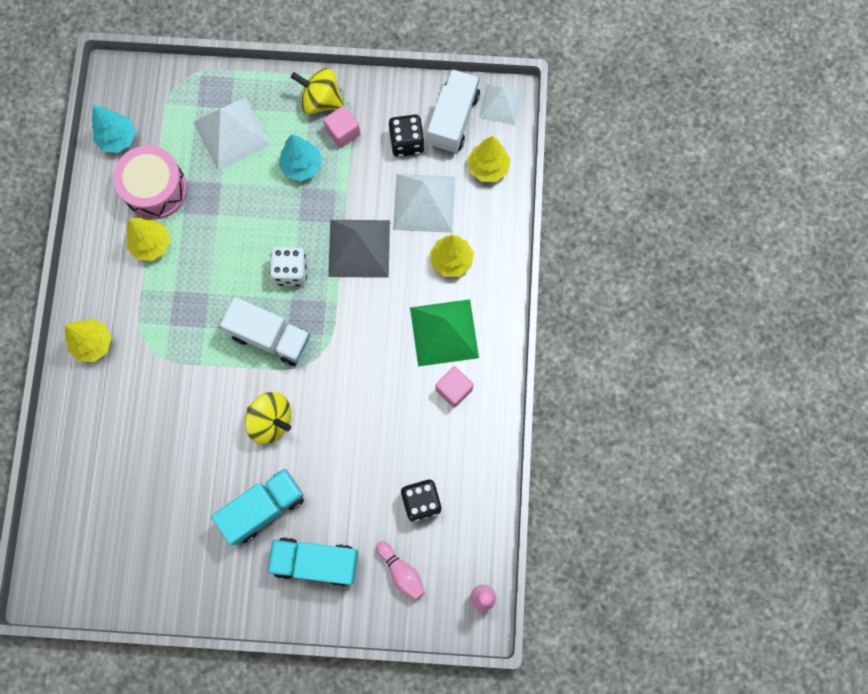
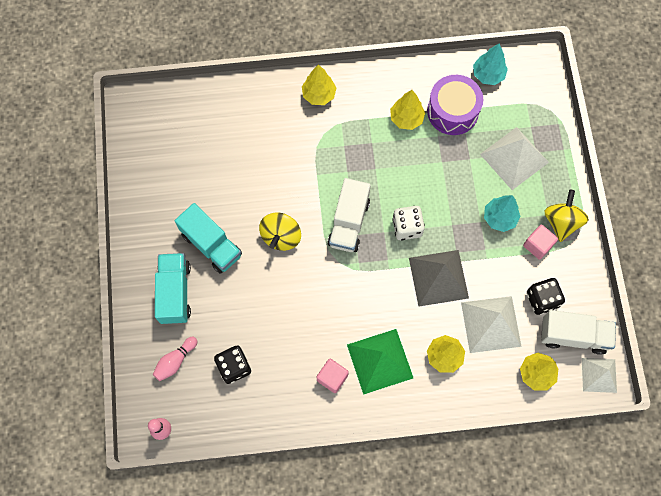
camera: 80 degrees right, 5 degrees down
(155, 189) = (452, 111): pink drum -> purple drum

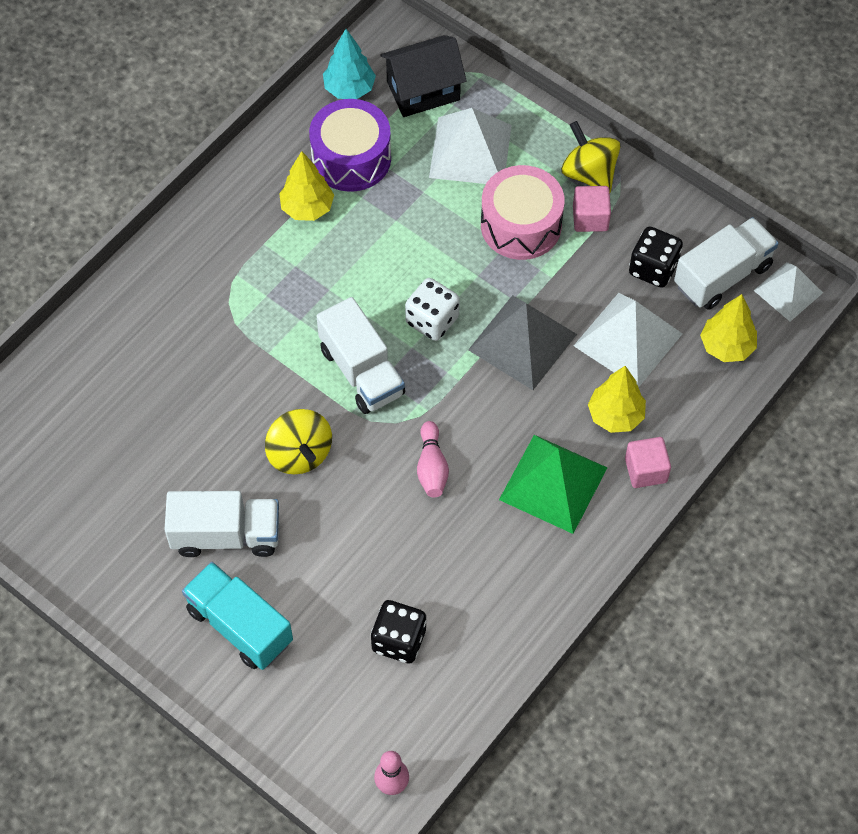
camera: 45 degrees left, 10 degrees down
(175, 361) = (323, 698): pink bowling pin -> pink bowling pin (432, 467)
(211, 245) = (226, 535): turquoise truck -> white truck
(319, 95) = (177, 266): yellow tree -> none
(332, 378) = (521, 548): pink cube -> pink cube (645, 470)
(499, 218) = (521, 225): turquoise tree -> pink drum
(523, 107) = (423, 91): none -> black house

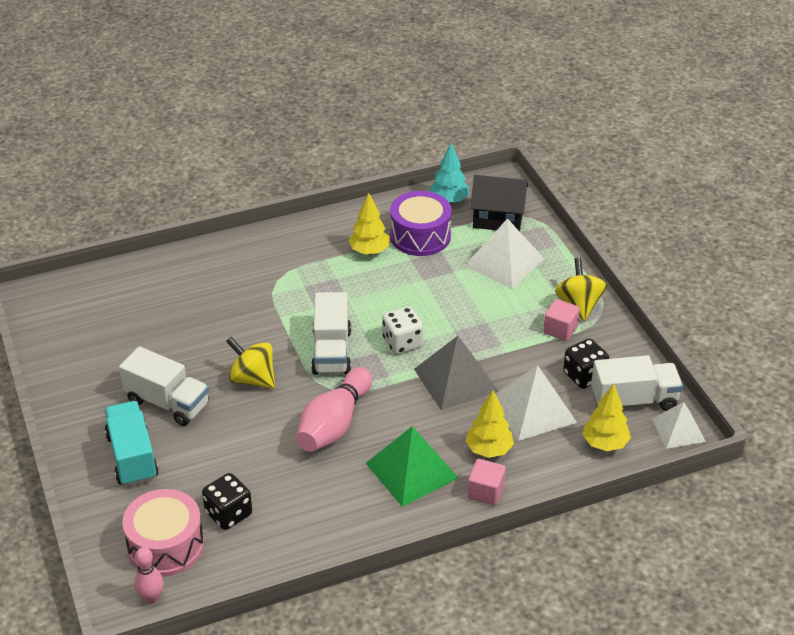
camera: 30 degrees right, 20 degrees down
(299, 454) = (253, 379): yellow spinning top -> yellow spinning top turned 120 degrees clockwise
(432, 467) = (334, 424): pink bowling pin -> pink bowling pin, size x1.85
(521, 225) = (507, 315): pink drum -> pink drum (166, 546)

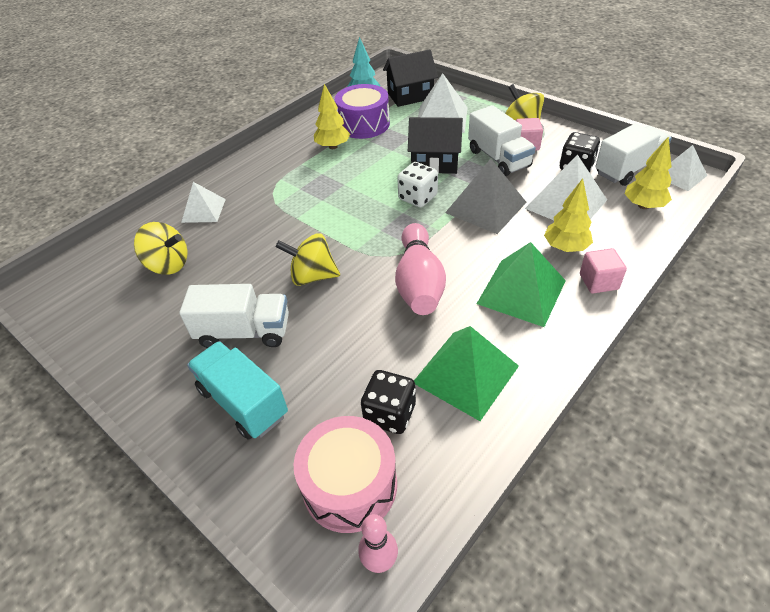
camera: 25 degrees left, 5 degrees up
(145, 316) = (168, 265): none -> yellow spinning top
(205, 273) = (203, 210): none -> white pyramid
(307, 512) = (465, 374): none -> green pyramid
(331, 351) = (365, 226): white truck -> white truck (498, 158)
(451, 312) = (435, 163): none -> black house

